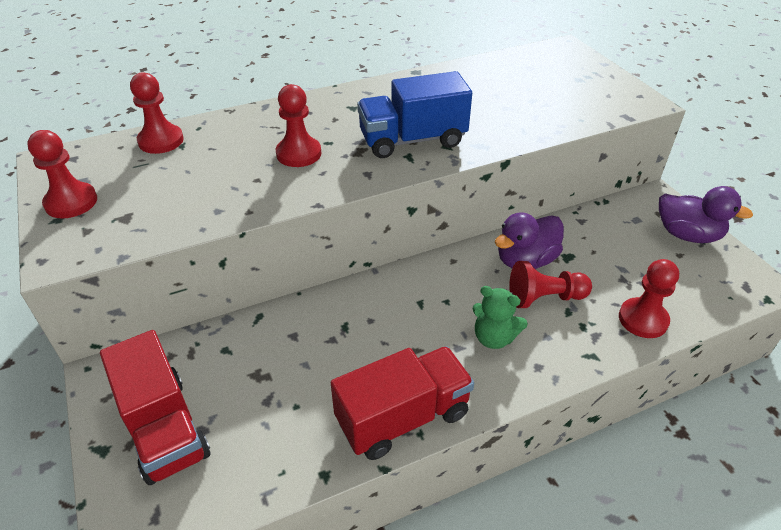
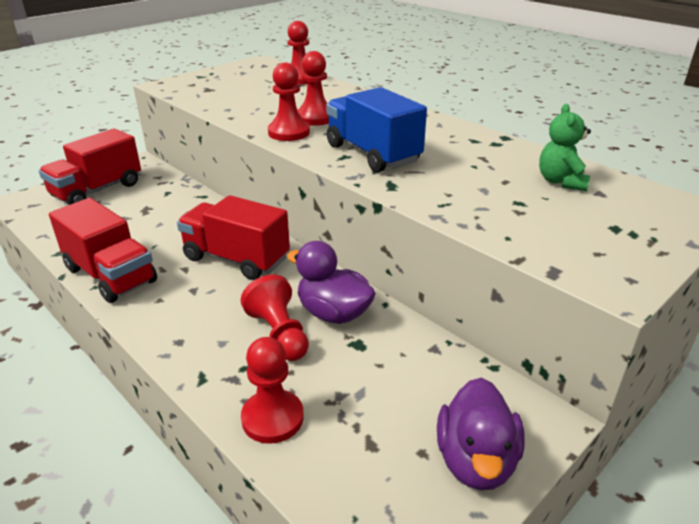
camera: 70 degrees right, 10 degrees down
(71, 202) = (217, 75): red pawn -> red pawn (289, 132)
(415, 307) = (236, 259): none -> red truck
(494, 338) = (210, 308): green teddy bear -> green teddy bear (561, 182)

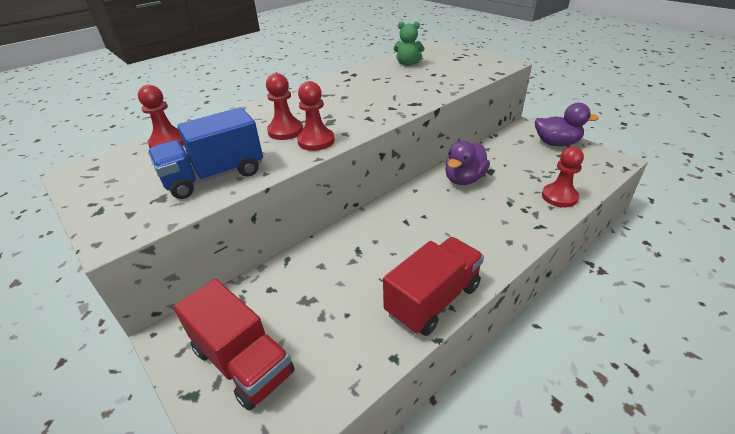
camera: 85 degrees left, 5 degrees up
(236, 259) = (403, 225): red truck -> none
(279, 334) = (489, 198): red pawn -> none
(372, 154) = (366, 109): blue truck -> blue truck (214, 176)

